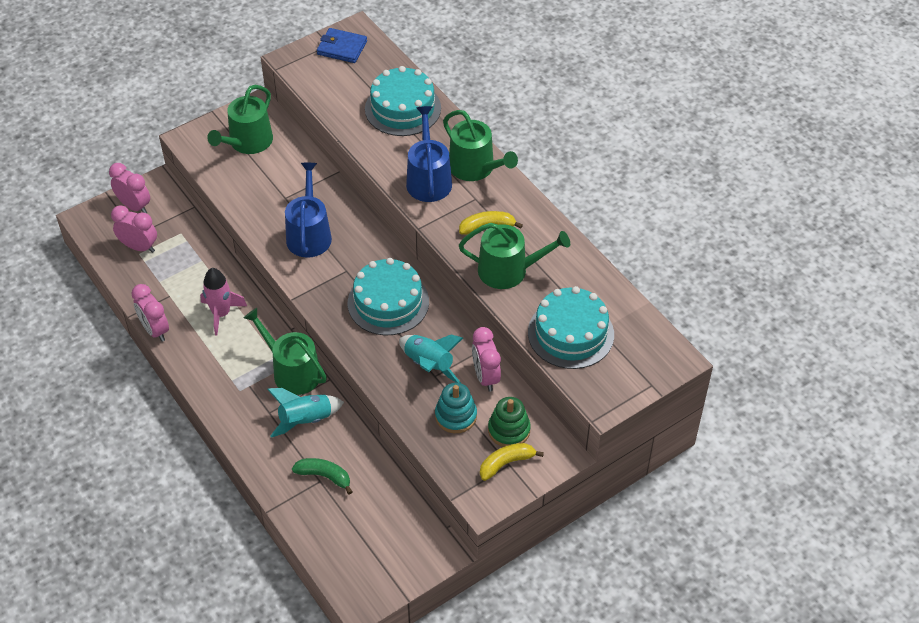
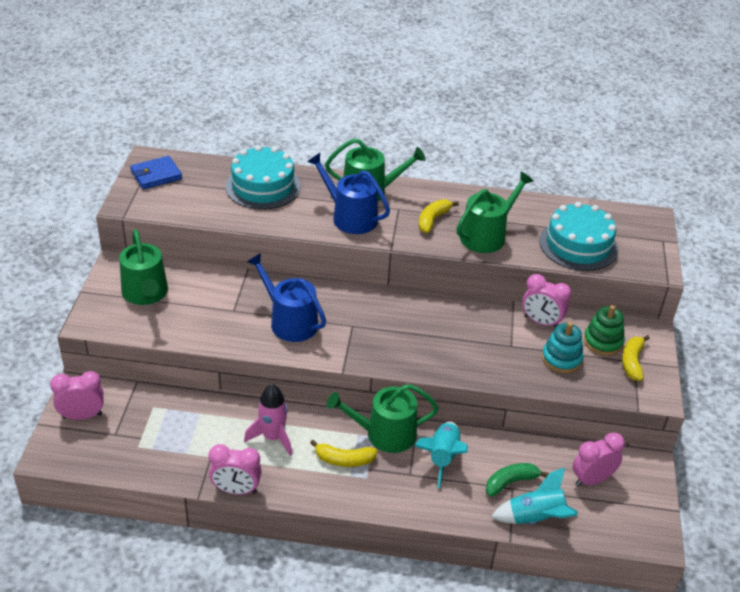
camera: 50 degrees left, 10 degrees down
(139, 247) = (131, 442): pink clock -> pink clock (592, 479)
(242, 366) = (344, 460): none -> yellow banana
(388, 302) = (412, 324): turquoise cake -> none
(429, 365) = (497, 342): turquoise rocket -> turquoise rocket (535, 518)

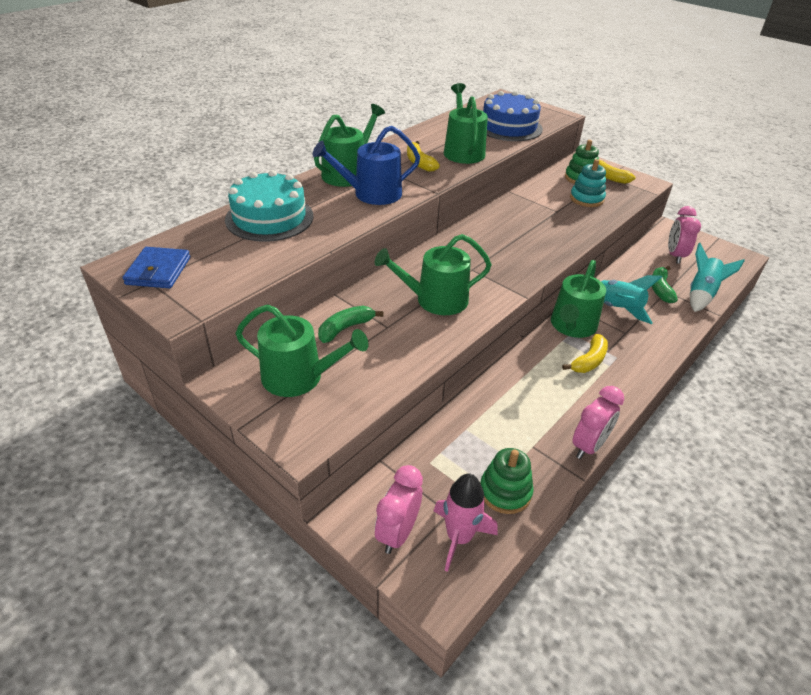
camera: 55 degrees left, 0 degrees up
(154, 456) = (505, 491): none -> green stacking toy
(213, 291) = (345, 328): none -> green banana
(272, 437) = (534, 392): pink rocket -> pink rocket (459, 537)
(289, 321) = (435, 300): blue watering can -> green watering can
(541, 322) = (541, 190): pink clock -> none
(578, 245) = (509, 127): turquoise cake -> blue cake

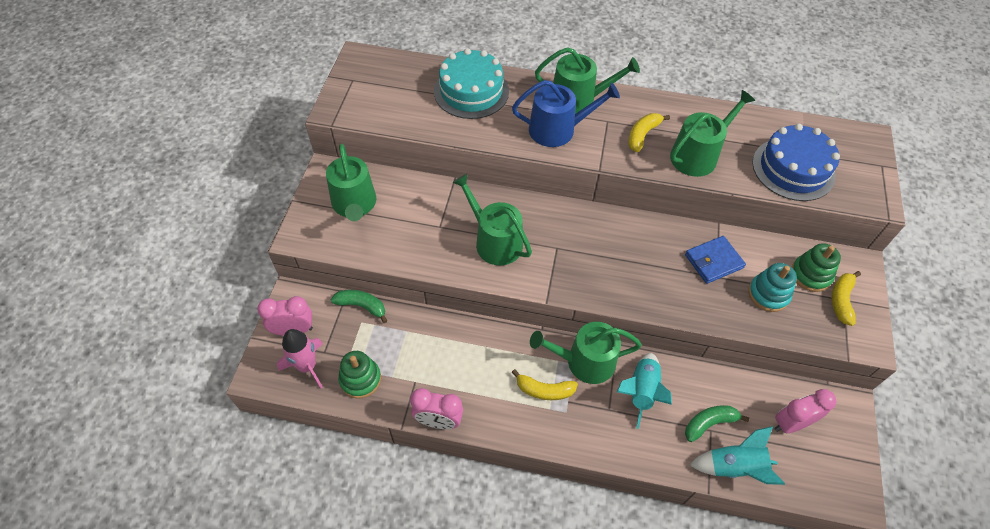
camera: 60 degrees right, 15 degrees up
(158, 271) = (366, 76): blue wallet -> blue wallet (713, 261)
(345, 328) = (420, 203): green banana -> green banana (362, 306)
(371, 194) = (558, 130): blue watering can -> blue watering can turned 135 degrees clockwise

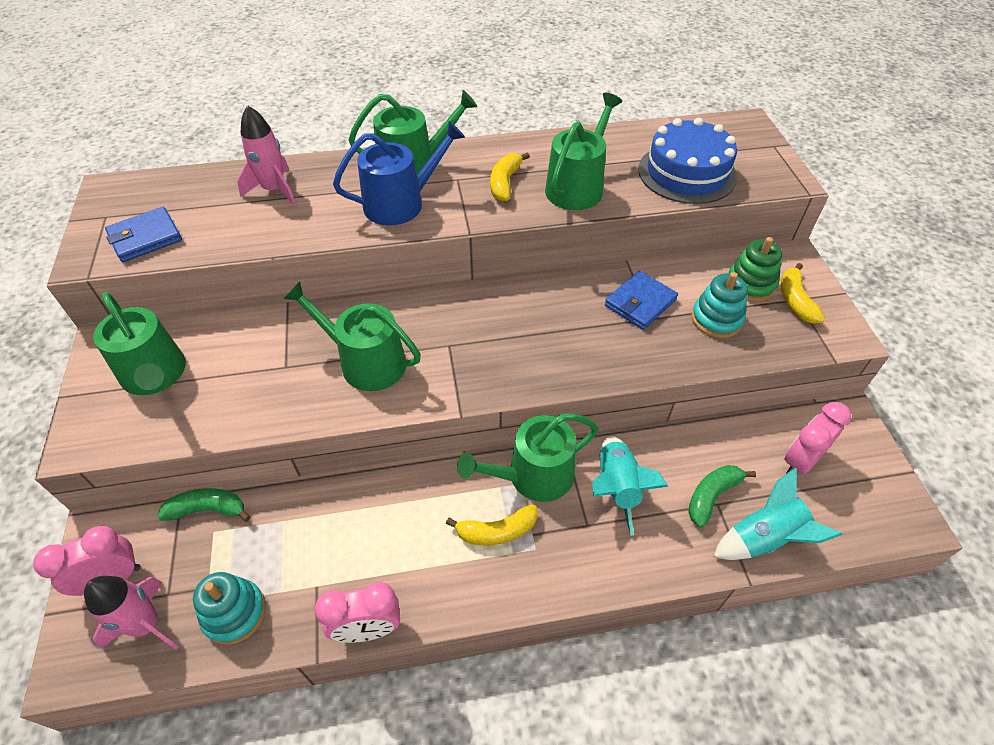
camera: 20 degrees left, 5 degrees down
(360, 379) = (234, 613): green stacking toy -> turquoise stacking toy
(374, 105) = (145, 238): none -> blue wallet
(471, 91) = (274, 190): turquoise cake -> pink rocket

